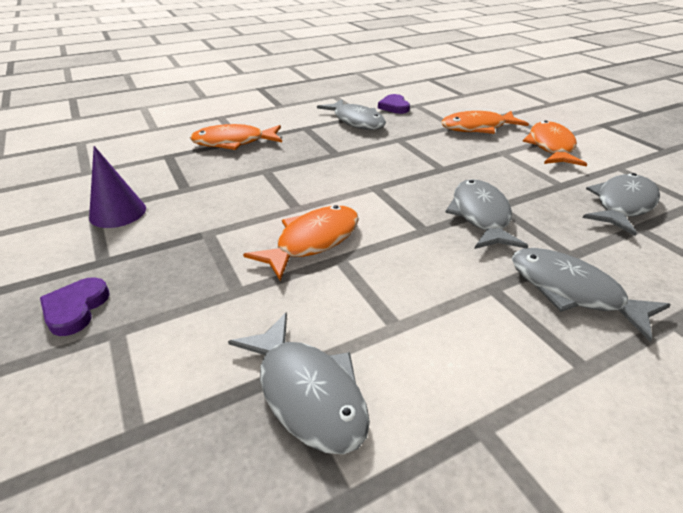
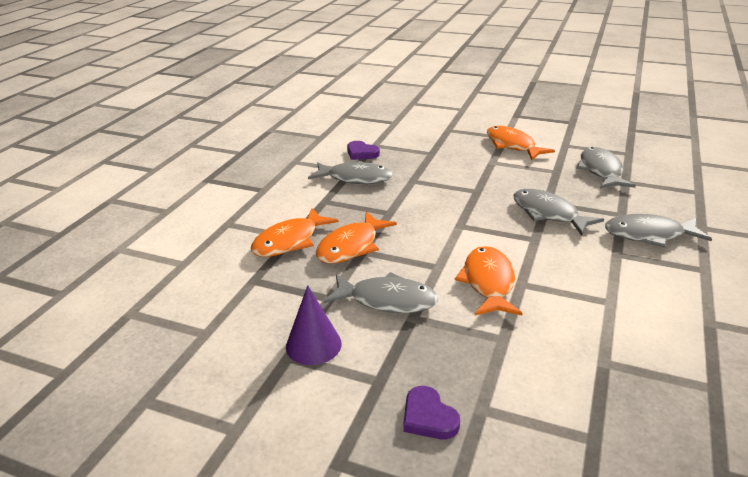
camera: 40 degrees left, 5 degrees down
(307, 392) = (629, 360): grey fish -> grey fish (387, 300)
(477, 128) = (448, 148): orange fish -> orange fish (351, 246)

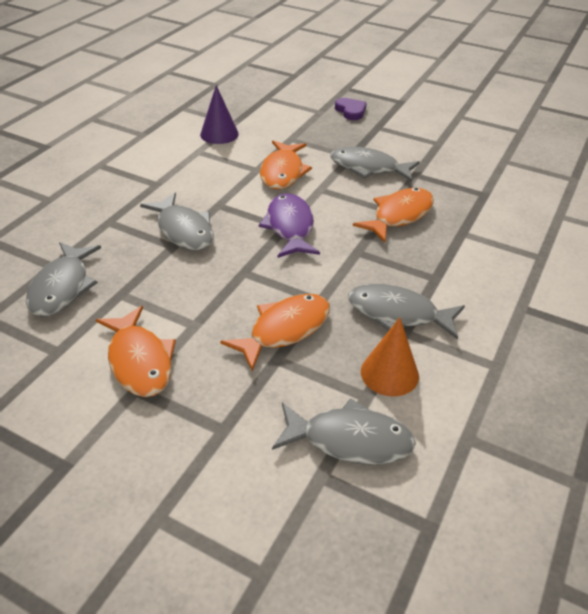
camera: 175 degrees left, 10 degrees up
(289, 241) = (463, 227): orange fish -> orange fish (284, 330)
(313, 345) = (422, 147): purple cone -> purple cone (219, 134)
(361, 153) = (389, 373): purple heart -> orange cone
(455, 225) = (290, 227): none -> purple fish
(649, 235) = (108, 197): grey fish -> grey fish (350, 440)

